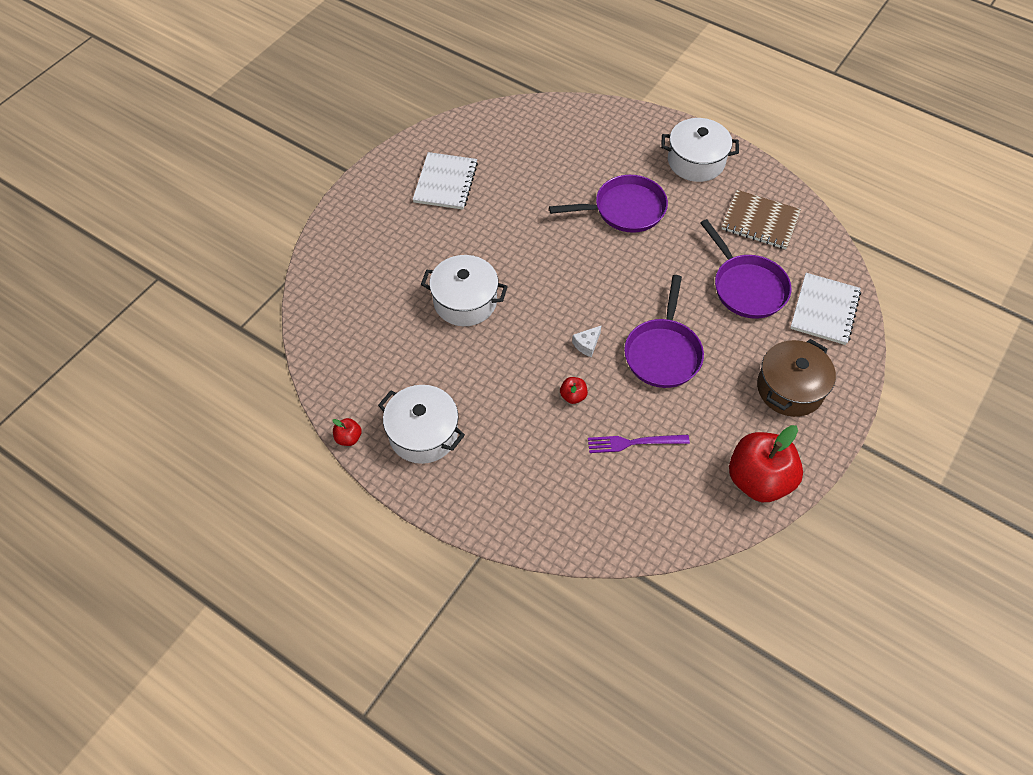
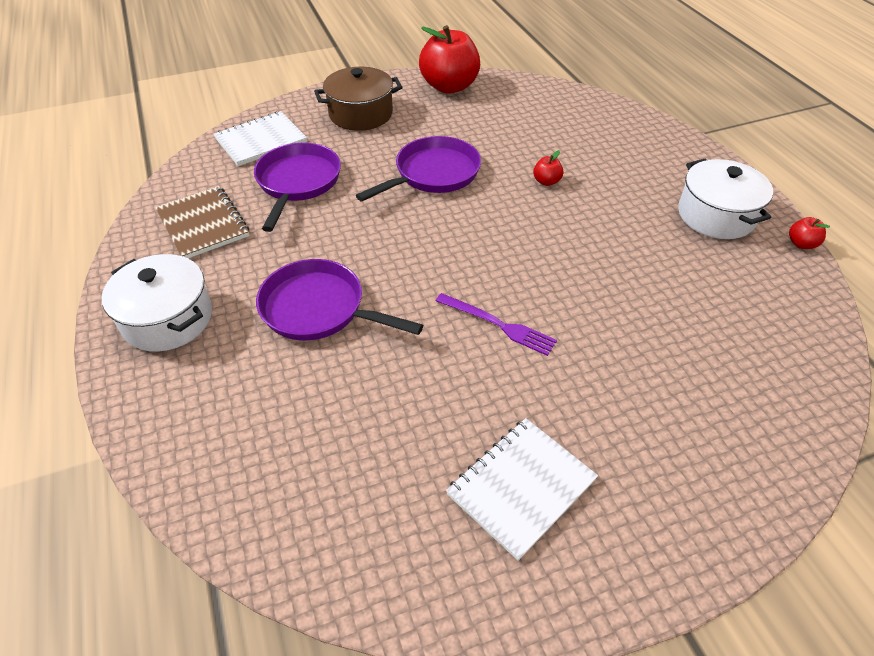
camera: 145 degrees left, 10 degrees down
(465, 301) = (600, 306): white pot -> none
(587, 344) = (497, 209): white cheese -> none
(634, 443) = (521, 136): purple fork -> purple fork (498, 325)

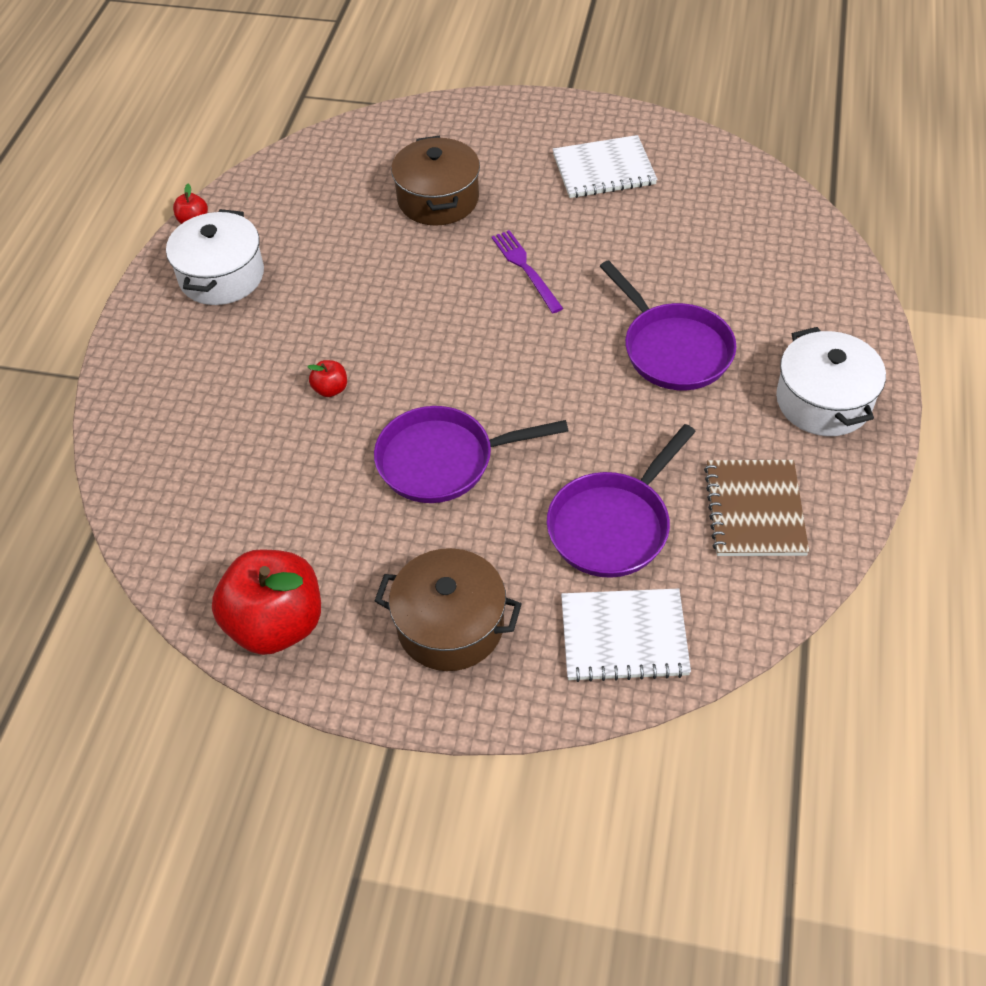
camera: 145 degrees left, 5 degrees up
(646, 359) = (438, 199): none -> brown pot

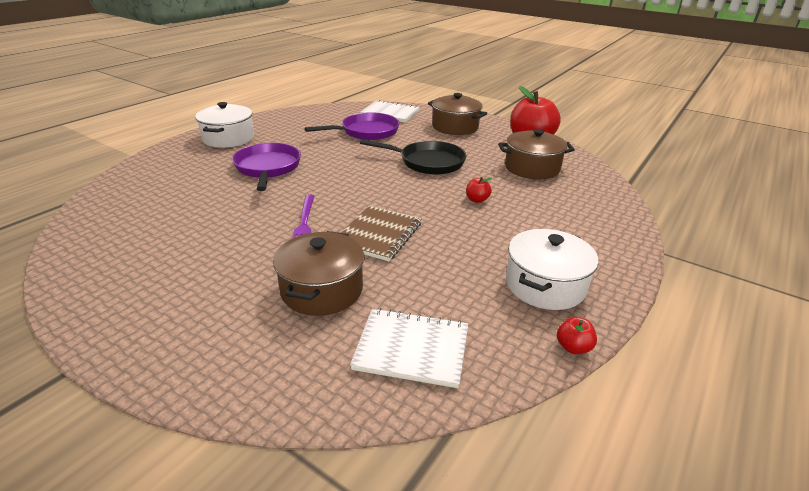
camera: 160 degrees left, 20 degrees down
(261, 512) = (532, 168): none -> brown pot
(443, 460) = (428, 162): purple pan -> black pan
(603, 169) = (164, 269): white notebook -> white notebook (411, 349)
(755, 510) = (304, 123): brown notebook -> brown notebook (378, 234)

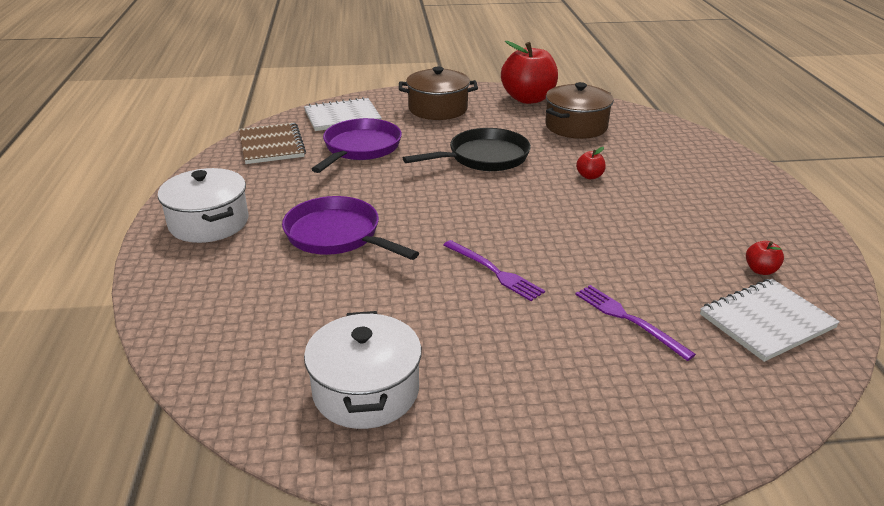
camera: 40 degrees left, 0 degrees up
(322, 290) = (628, 319): brown pot -> purple fork
(378, 234) = (576, 247): brown notebook -> brown notebook (271, 145)
(545, 285) = (753, 223): white pot -> white pot (366, 391)
(573, 347) = (838, 258): red apple -> red apple (760, 270)

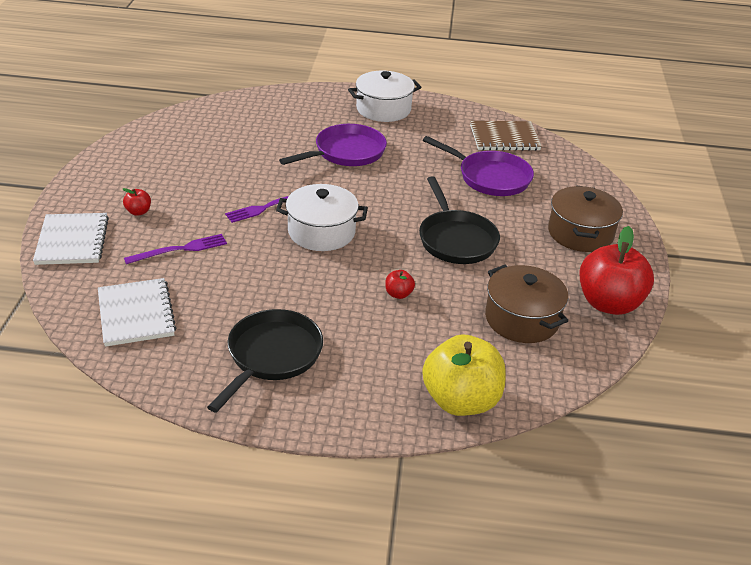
camera: 100 degrees right, 5 degrees up
(342, 117) = (563, 176): white notebook -> white notebook (72, 241)
(366, 391) = (180, 145): white pot -> white pot (321, 232)
(691, 142) = (461, 400): none -> yellow apple
(734, 225) = (271, 356): none -> black pan
(760, 270) = (196, 341): red apple -> red apple (138, 212)

